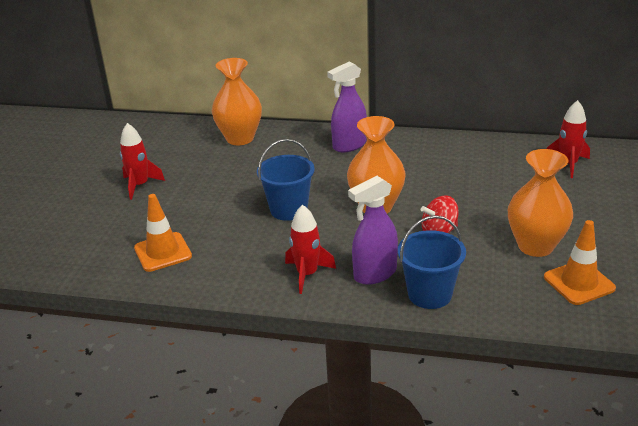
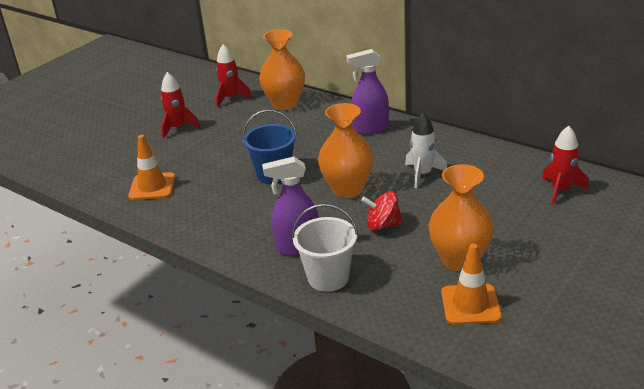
camera: 25 degrees right, 0 degrees up
(307, 274) = (244, 233): red rocket -> red rocket (231, 98)
(429, 294) = (328, 277): blue bucket -> white bucket
(436, 177) = (422, 174): none -> white rocket

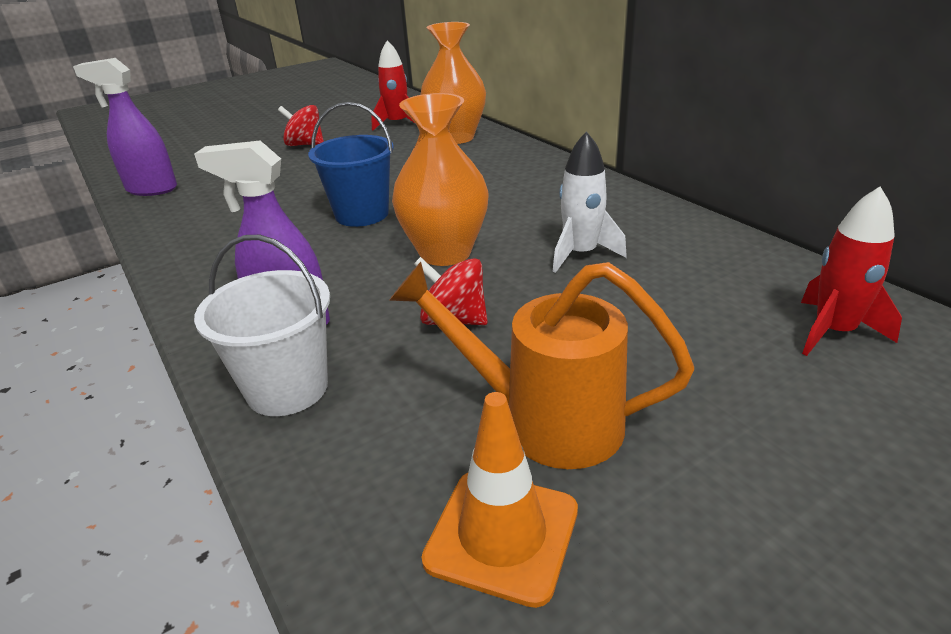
camera: 20 degrees right, 0 degrees up
(152, 187) = (202, 201): orange traffic cone -> none
(178, 128) = (305, 145): red rocket -> red spinning top
(370, 129) = (545, 181): purple spray bottle -> purple spray bottle (151, 189)
(459, 260) = (545, 421): orange vase -> orange watering can

